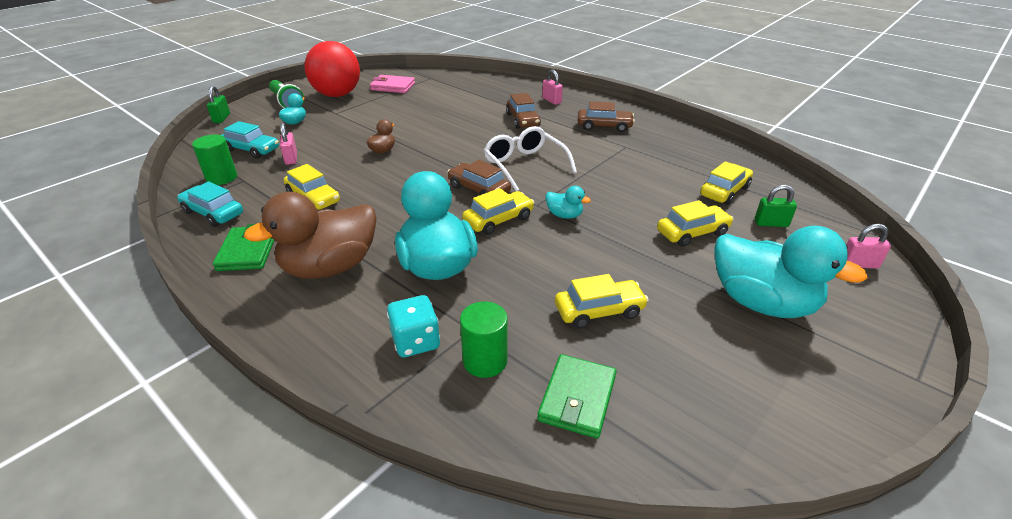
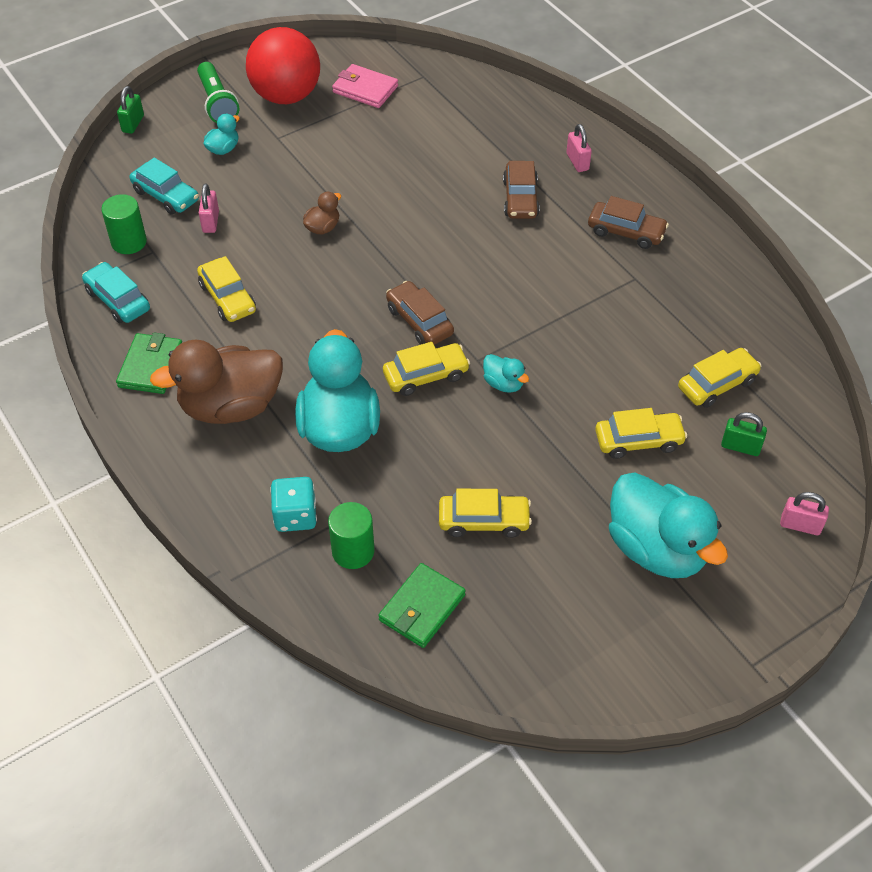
camera: 15 degrees right, 15 degrees up
(524, 165) = (489, 289): white glasses -> none

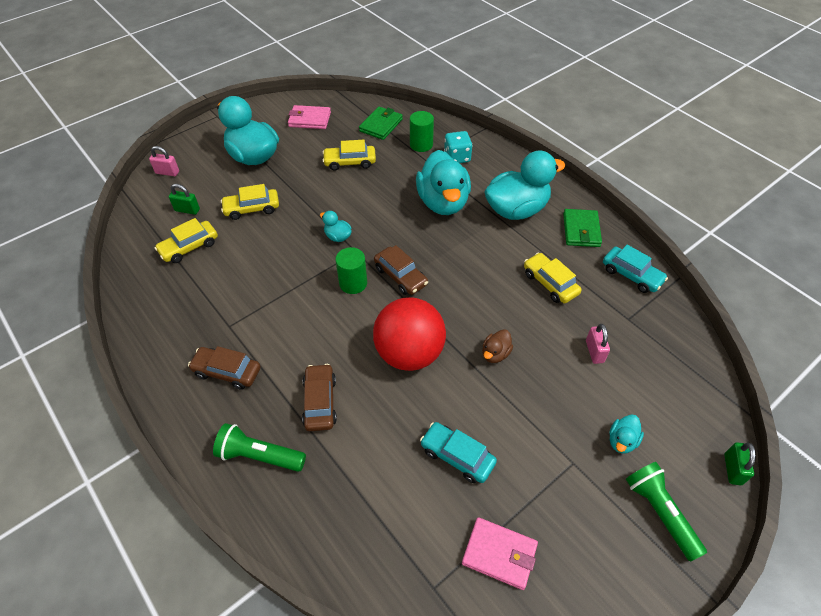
camera: 175 degrees right, 0 degrees up
(129, 242) = (653, 326): green cylinder -> green cylinder (353, 283)
(166, 195) = (648, 377): turquoise car -> turquoise car (457, 456)
(231, 406) = (516, 209): brown duck -> turquoise duck
(286, 96) = (587, 532): red ball -> red ball (409, 353)
(426, 375) = (391, 238): yellow car -> none
(562, 637) = (309, 119): none -> pink wallet
(577, 162) = (260, 456): pink padlock -> green flashlight

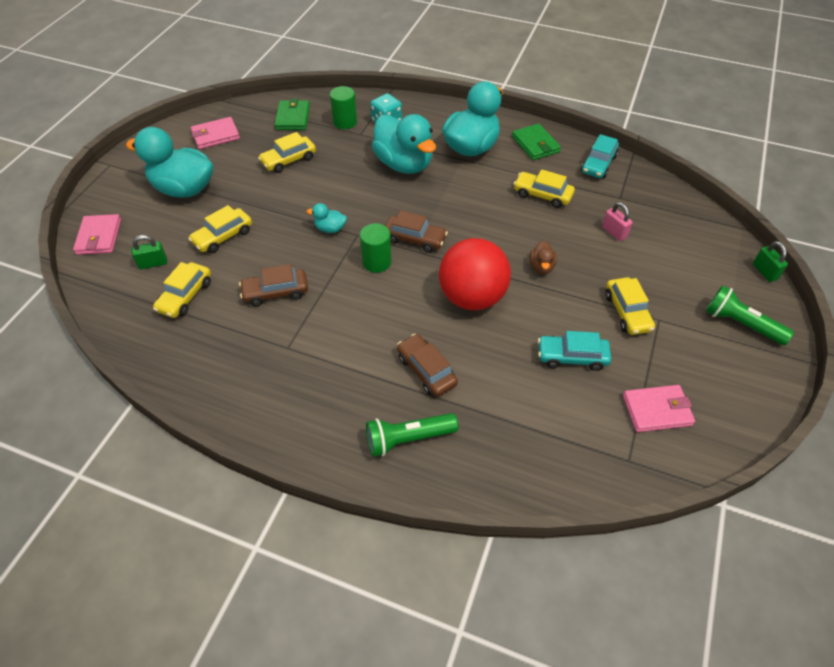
camera: 30 degrees left, 0 degrees up
(167, 172) = (99, 237): pink padlock -> pink wallet
(227, 372) = (319, 386): brown car -> brown car (275, 292)
(546, 439) = (627, 312): none -> yellow car
(622, 441) = (680, 287): turquoise duck -> none
(631, 275) = (598, 164): turquoise car -> turquoise car turned 105 degrees clockwise

